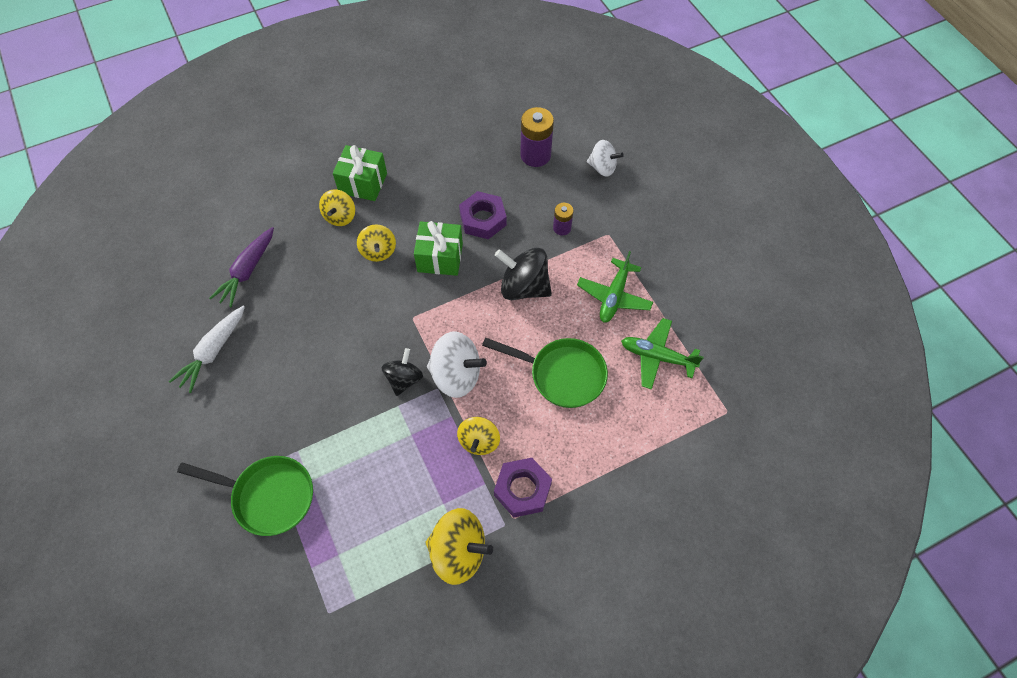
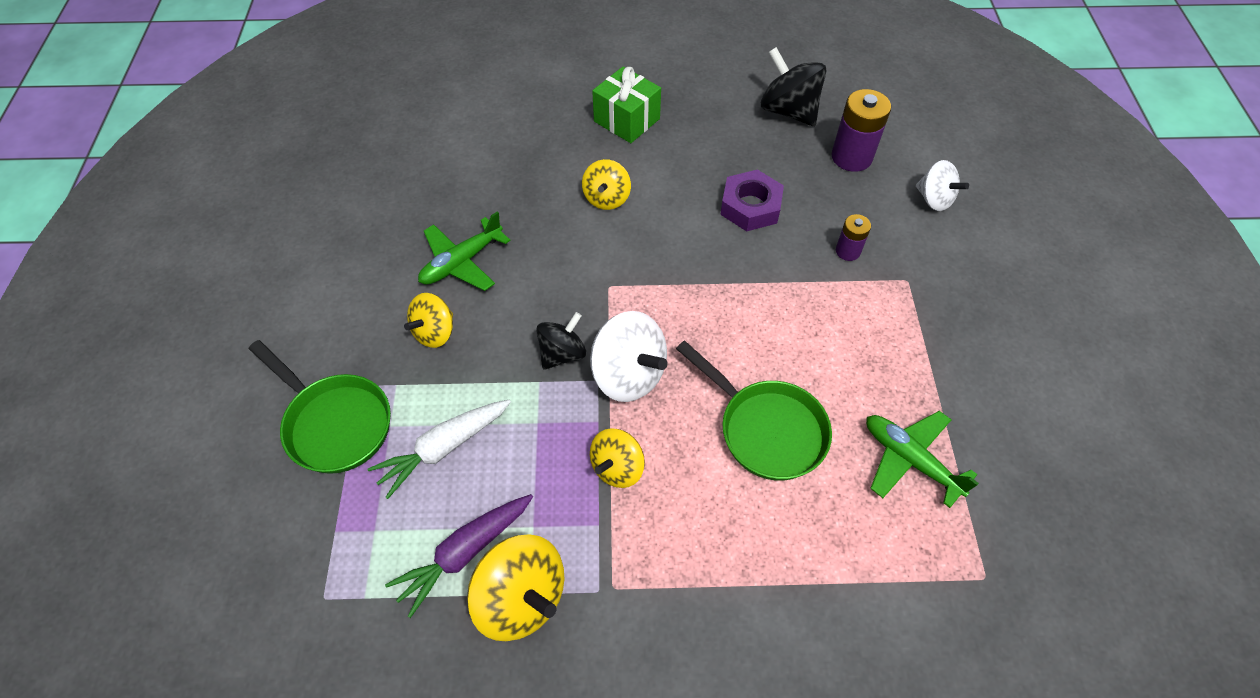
camera: 25 degrees right, 5 degrees down
(213, 351) = (366, 238): white carrot -> white carrot (444, 448)
(247, 271) = (450, 167): purple carrot -> purple carrot (465, 553)
(340, 216) = (582, 146): yellow spinning top -> yellow spinning top (435, 332)
(440, 257) = (676, 231): green gift -> none
(522, 489) = (644, 555): purple nut -> none
(524, 287) = (765, 303): black spinning top -> black spinning top (788, 111)
(614, 296) = (882, 359): green plane -> green plane (462, 262)

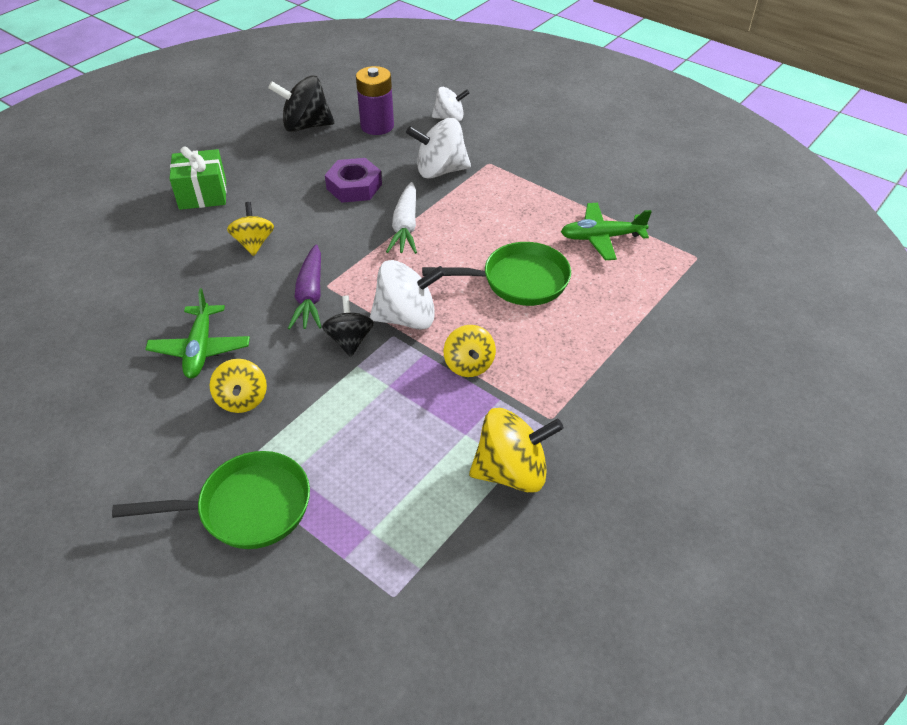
camera: 50 degrees left, 10 degrees down
(444, 448) = (349, 450): white carrot -> white carrot (405, 226)
(465, 553) = (446, 484): purple carrot -> purple carrot (310, 295)
(606, 198) = (254, 243): yellow spinning top -> yellow spinning top turned 150 degrees counterclockwise
(847, 251) = (440, 171): purple battery -> white spinning top

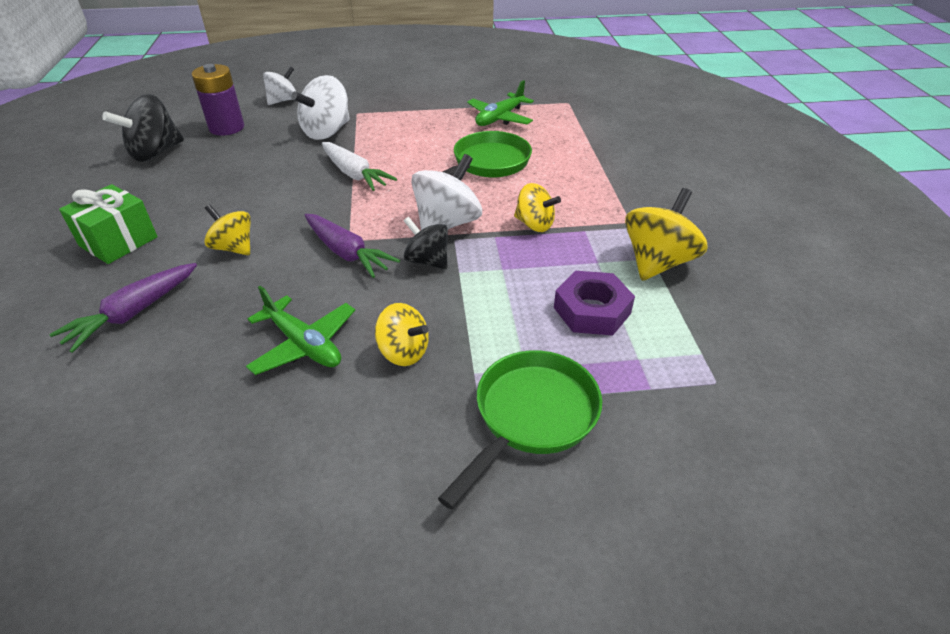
camera: 45 degrees left, 5 degrees down
(151, 257) = (134, 313): none -> purple carrot
(354, 186) = (269, 170): purple nut -> purple nut (592, 310)

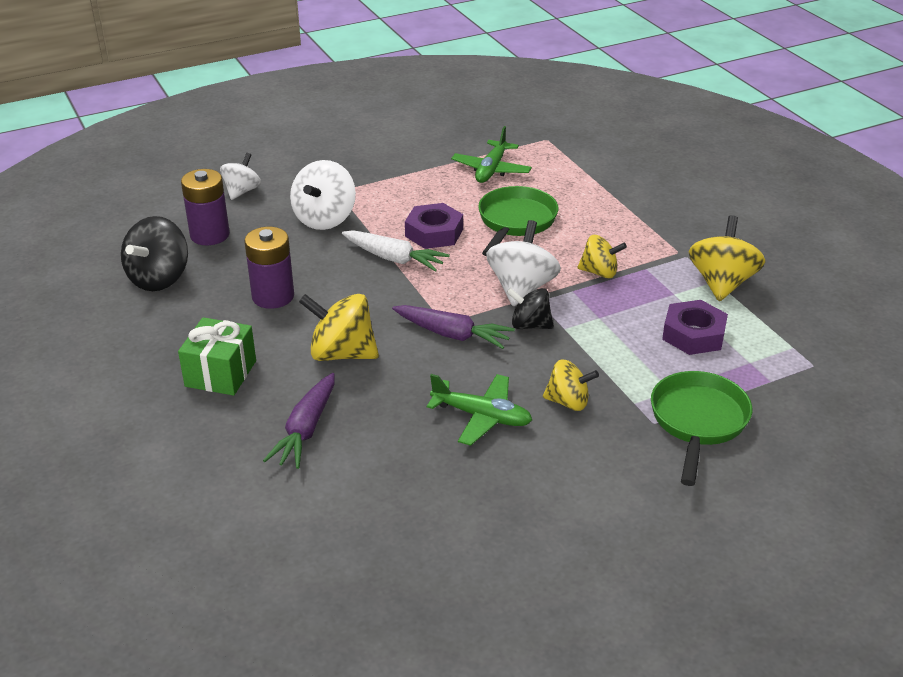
camera: 20 degrees left, 5 degrees down
(226, 185) = (273, 296): none -> purple battery
(234, 248) = (342, 353): yellow spinning top -> yellow spinning top, size x1.56
(407, 159) = (434, 233): none -> purple nut

